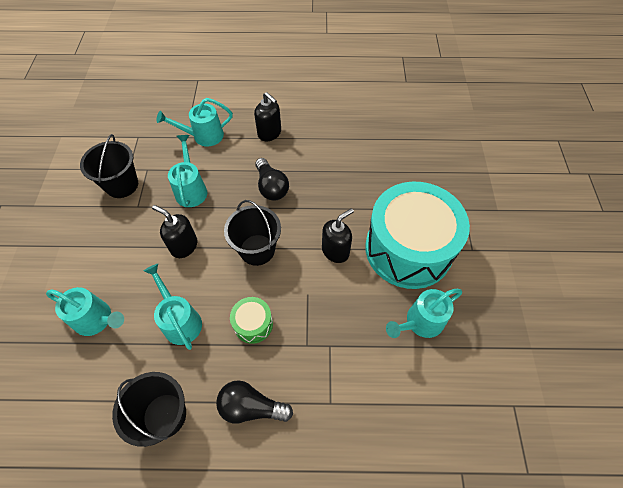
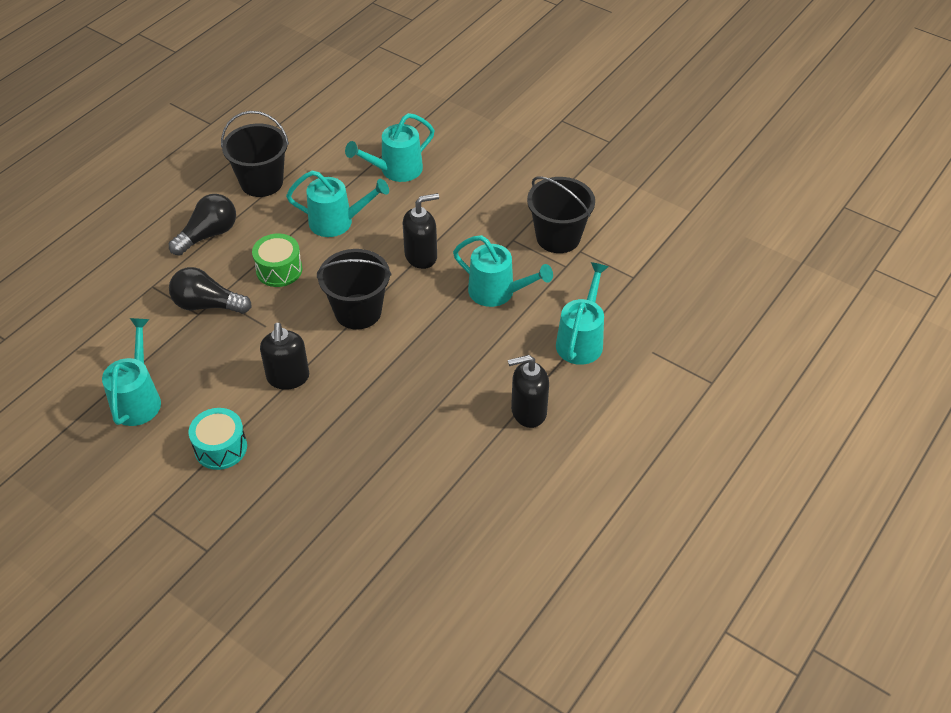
camera: 125 degrees right, 10 degrees down
(271, 187) = (433, 367): black light bulb -> black light bulb (207, 305)
(408, 249) = (220, 448): turquoise drum -> turquoise drum, size x0.41

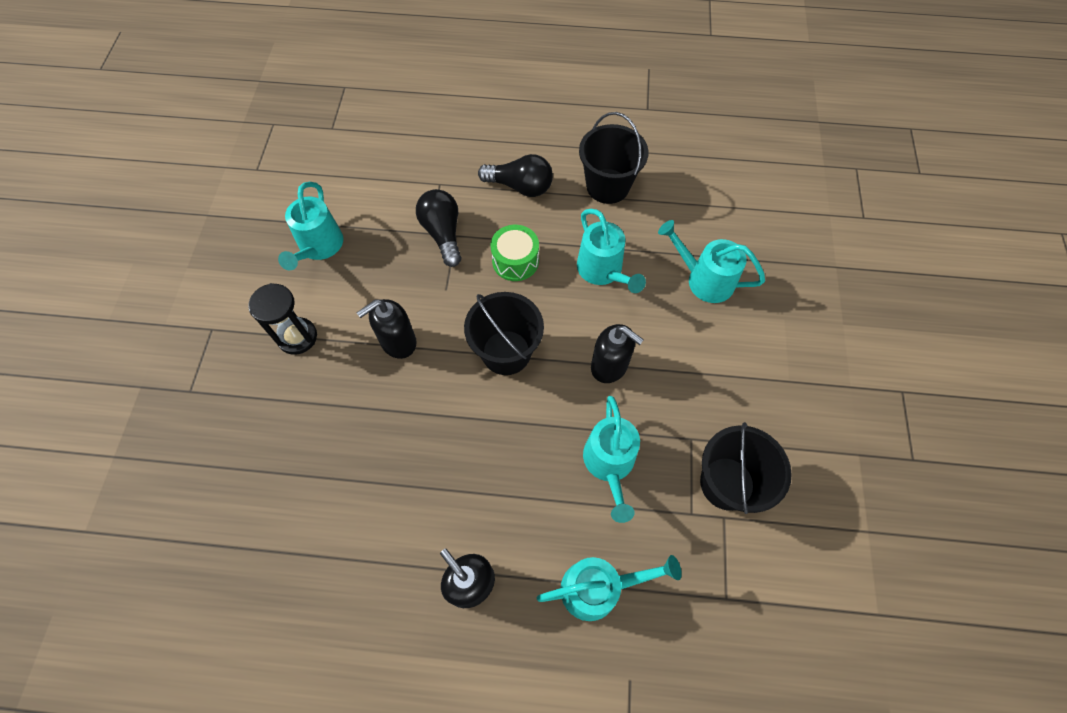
camera: 60 degrees right, 15 degrees up
(138, 398) = (319, 248): turquoise watering can -> turquoise watering can turned 120 degrees clockwise
(220, 448) = (297, 337): turquoise drum -> black hourglass

